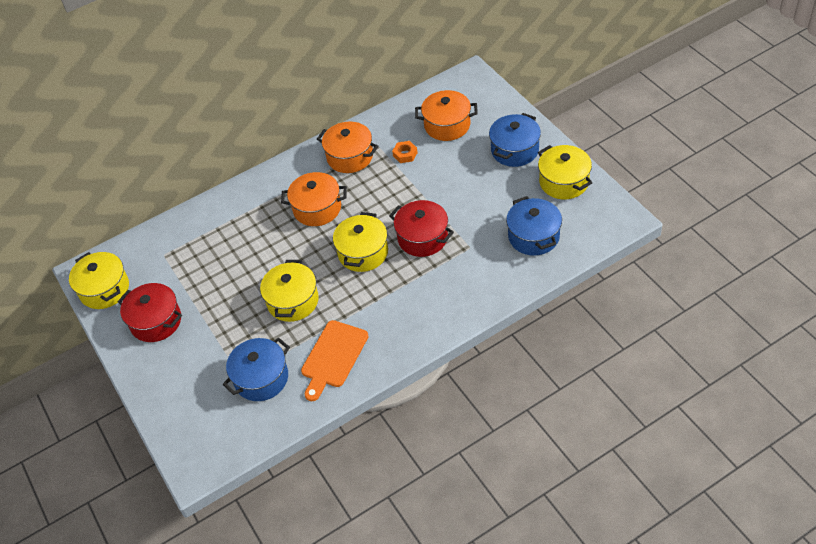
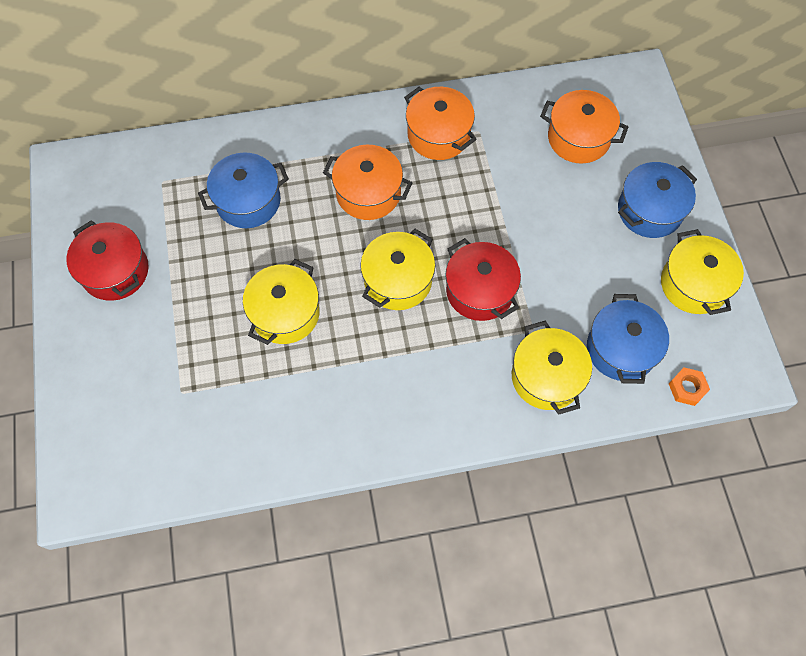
camera: 15 degrees right, 15 degrees up
(104, 289) = (75, 201): yellow pot -> yellow pot (546, 377)
(261, 378) = (203, 406): blue pot -> blue pot (248, 201)
(333, 357) = (300, 415): orange cutting board -> none
(405, 154) = (508, 159): orange nut -> orange nut (687, 388)

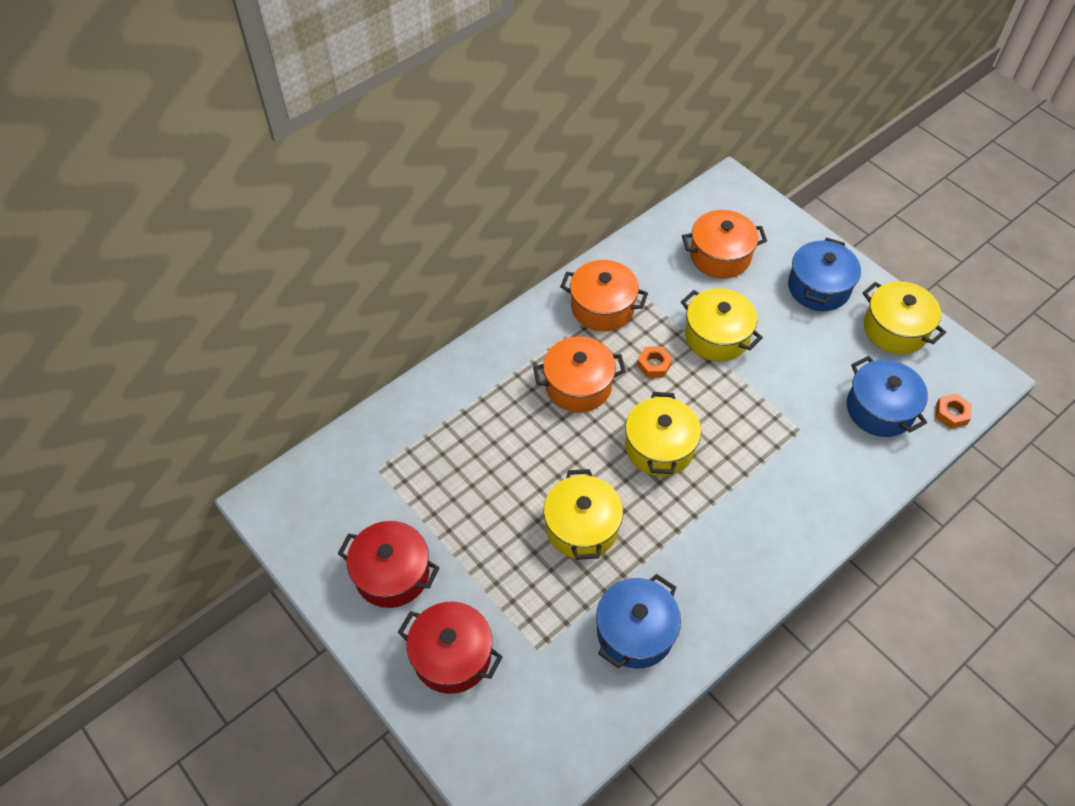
camera: 30 degrees left, 10 degrees down
(248, 201) = (474, 446): blue pot -> blue pot (635, 632)
(446, 207) = (654, 365): none -> orange nut
(480, 291) = (734, 420): red pot -> red pot (452, 656)
(546, 377) = (840, 463): yellow pot -> yellow pot (716, 336)

